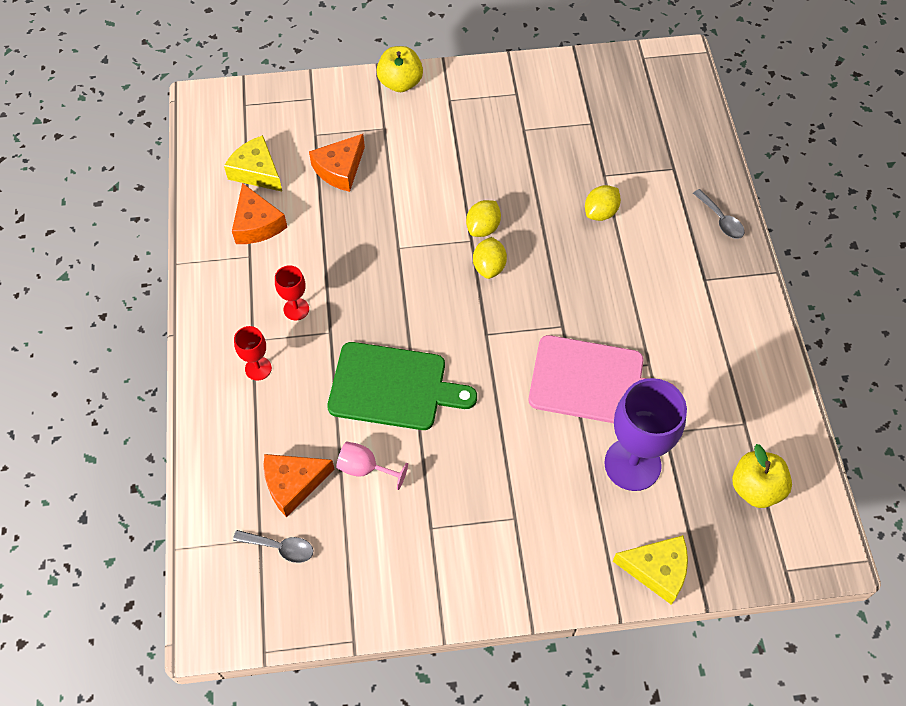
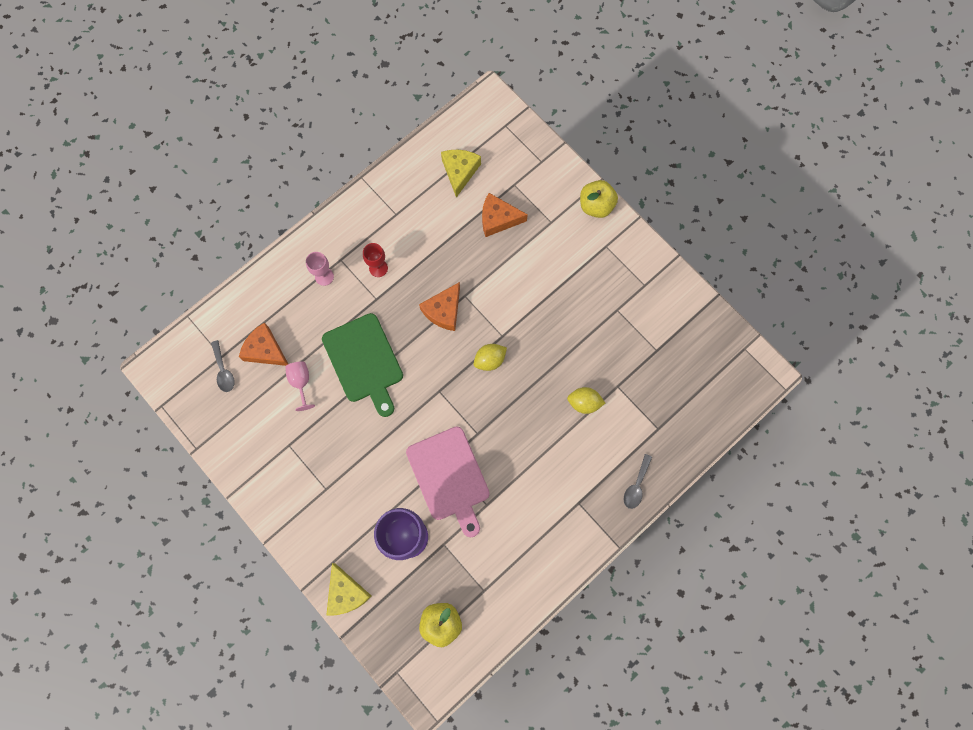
camera: 55 degrees right, 15 degrees up
(257, 224) = (421, 201): orange cheese -> orange cheese (444, 311)
(258, 368) = (324, 276): red goblet -> pink goblet
(483, 228) = (517, 336): yellow lemon -> none

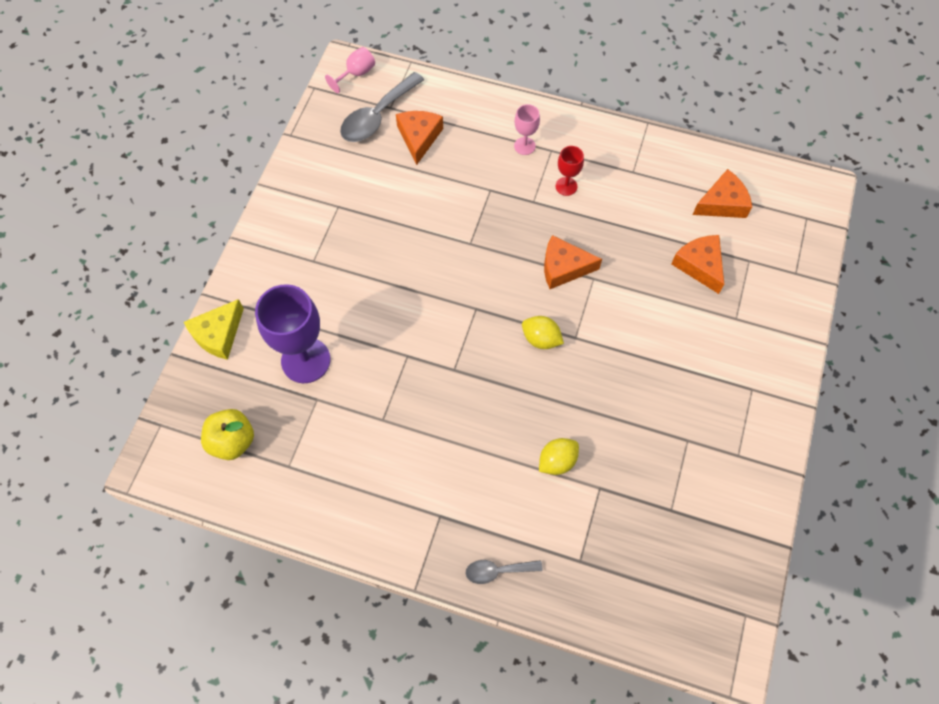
camera: 60 degrees right, 10 degrees down
(223, 371) = (377, 116): grey spoon -> grey spoon, size x1.81
(301, 382) = (406, 183): pink goblet -> pink goblet (356, 74)
(364, 361) = (463, 225): green cutting board -> none
(449, 477) = (391, 367): pink cutting board -> none
(459, 172) = (722, 203): yellow cheese -> orange cheese
(584, 403) = (557, 461): yellow lemon -> yellow lemon turned 75 degrees clockwise
(596, 206) = (790, 354): yellow apple -> none

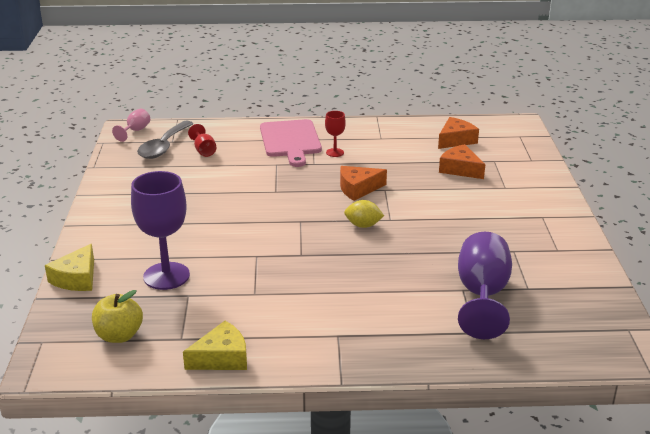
camera: 20 degrees left, 35 degrees down
(316, 509) = (222, 358): none -> yellow cheese
(419, 138) = (204, 151): orange cheese -> red goblet
(497, 571) = (408, 355): grey spoon -> none
(524, 146) = (290, 140): pink goblet -> pink cutting board
(557, 461) = (418, 283): yellow lemon -> none
(615, 505) = (482, 296): none -> purple goblet

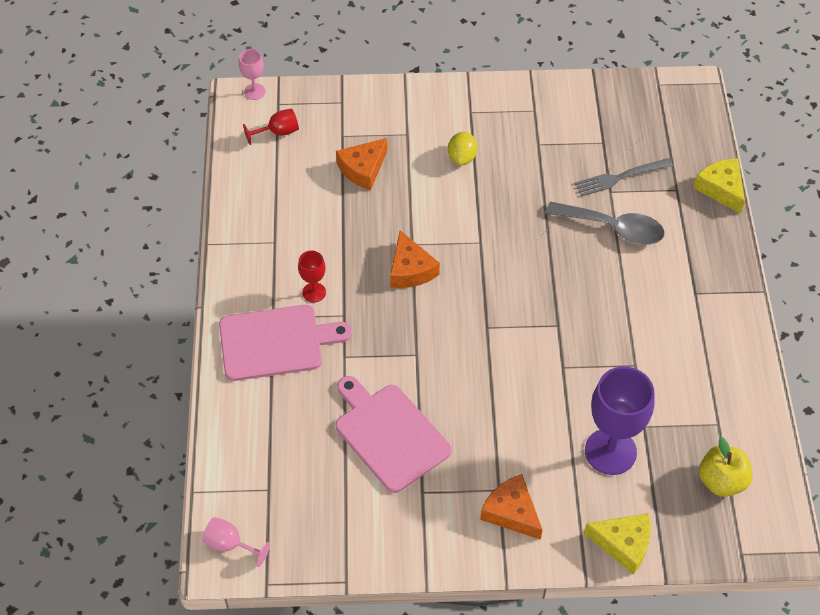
camera: 90 degrees left, 25 degrees up
(163, 147) = (286, 498): grey spoon -> grey spoon (613, 228)
(204, 151) = (301, 445): red goblet -> red goblet (278, 132)
(205, 181) = (389, 434): none -> pink cutting board
(222, 358) = (742, 386): yellow cheese -> yellow cheese (721, 189)
(363, 225) = (494, 267): yellow lemon -> yellow lemon (462, 158)
(455, 140) = (285, 166): orange cheese -> orange cheese (511, 512)
(482, 296) = (619, 178): purple goblet -> grey fork
(529, 127) = (254, 92): none -> pink goblet

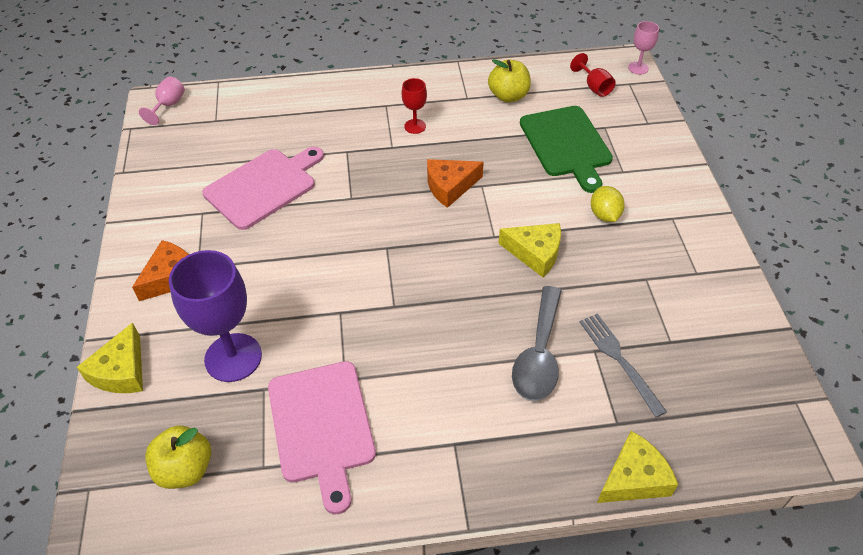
camera: 85 degrees right, 5 degrees down
(276, 342) = (359, 109): pink cutting board -> pink cutting board (322, 426)
(279, 205) = (508, 96): none -> yellow apple
(363, 169) = (567, 144): orange cheese -> green cutting board
(462, 158) = (604, 215): yellow lemon -> yellow lemon turned 75 degrees clockwise
(503, 215) = (535, 253): none -> yellow cheese

